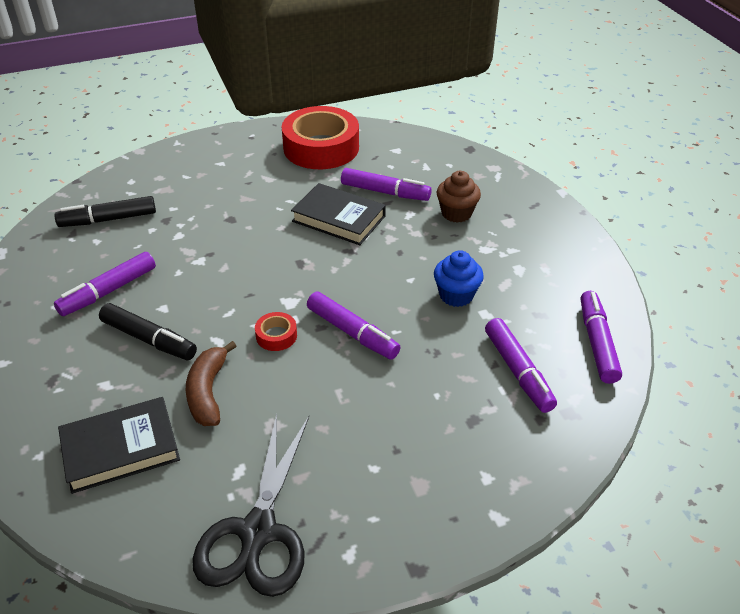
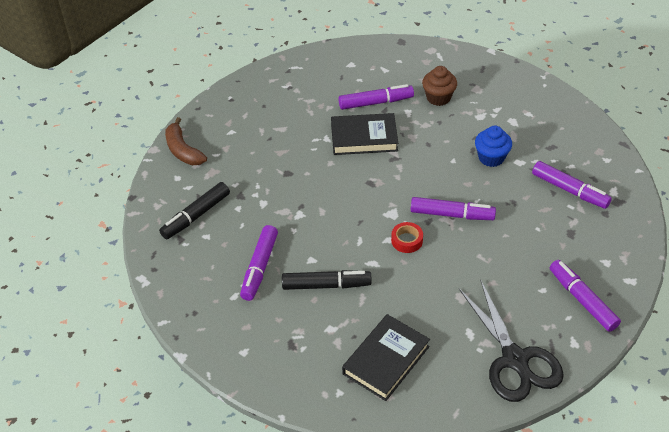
camera: 30 degrees left, 5 degrees up
(208, 392) = (402, 298): brown banana -> brown banana (183, 150)
(321, 147) = (294, 86): red tape -> none
(597, 343) = (597, 150): purple marker -> purple marker (582, 300)

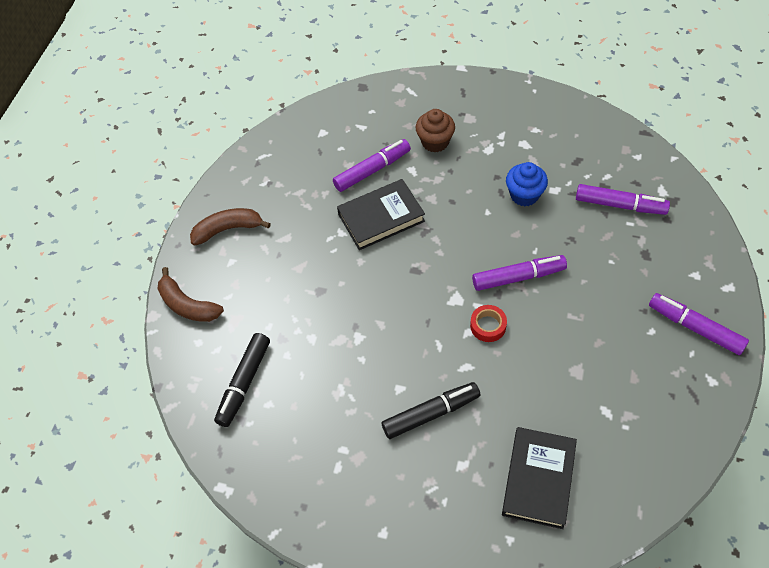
camera: 20 degrees left, 10 degrees up
(240, 109) = (228, 229): none -> brown banana
(259, 267) = (348, 420): purple marker -> none
(515, 359) = (665, 424): black scissors -> none

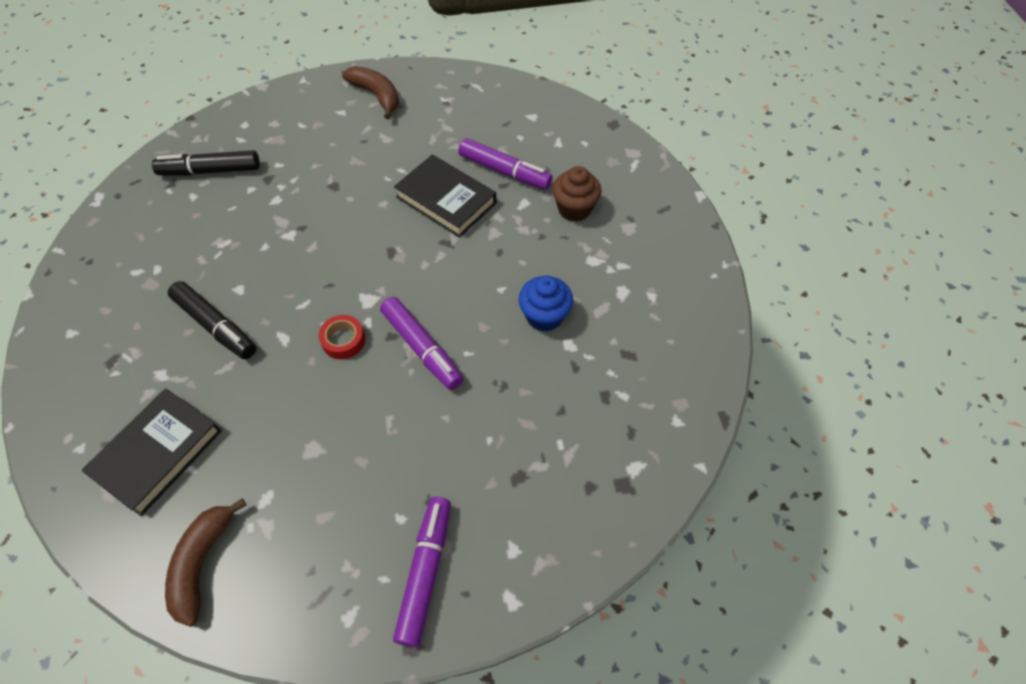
camera: 60 degrees right, 0 degrees up
(187, 305) = (281, 102): brown banana -> brown banana (202, 563)
(538, 479) = (158, 453): black book -> black book turned 45 degrees counterclockwise
(620, 205) = (583, 423): purple marker -> none

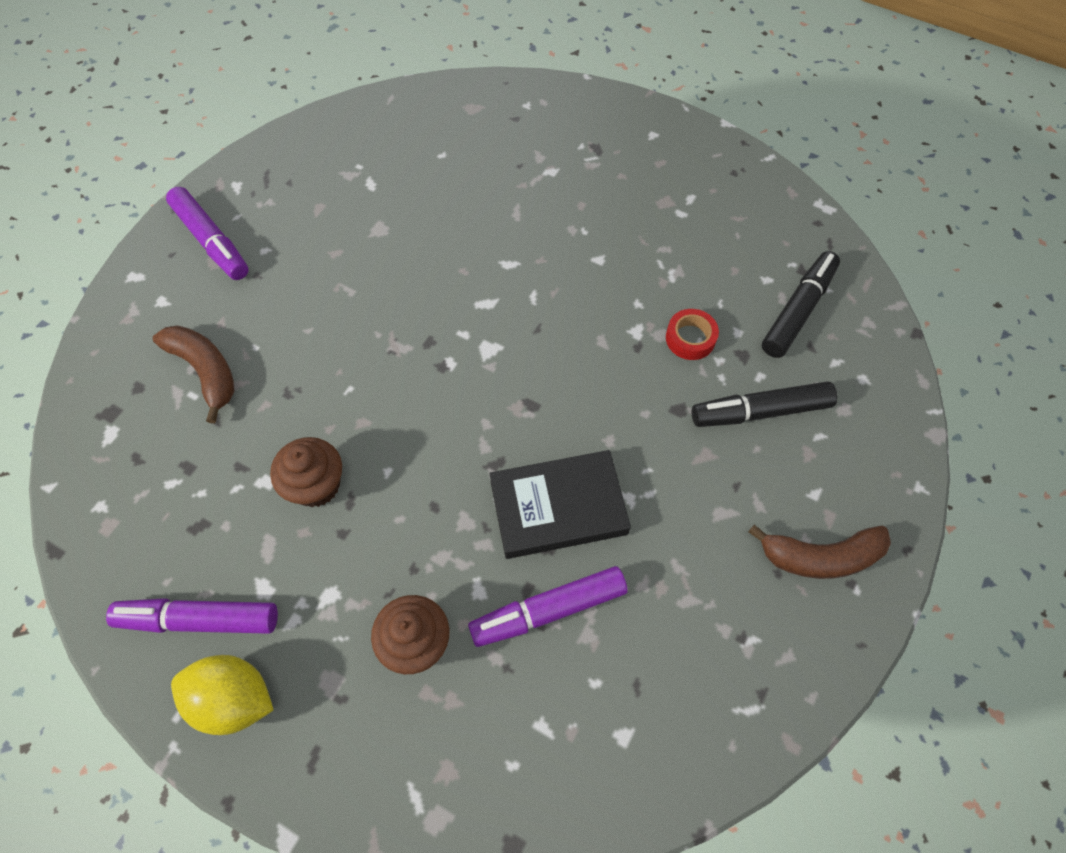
camera: 130 degrees right, 5 degrees up
(158, 453) = (475, 142): black book -> none
(202, 563) = (361, 132): brown banana -> brown banana (205, 371)
(215, 326) = (569, 225): black marker -> black marker (760, 411)
(343, 340) = (461, 304): red tape -> red tape (690, 338)
(422, 348) = (391, 357): purple marker -> purple marker (200, 619)
(544, 316) = (316, 485): blue cupcake -> brown cupcake
(679, 258) = (234, 699): none -> yellow lemon

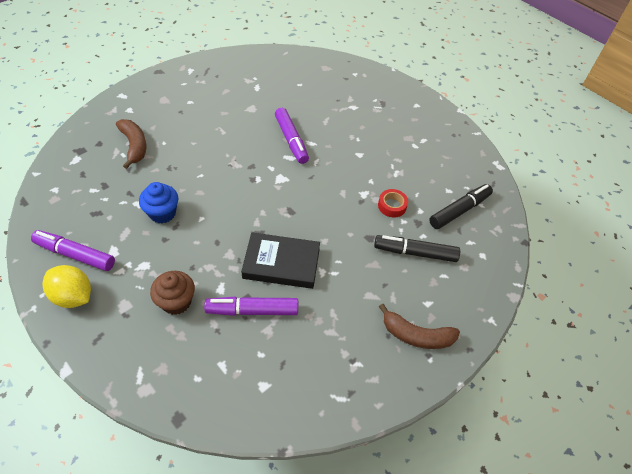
camera: 15 degrees right, 10 degrees down
(211, 241) = (166, 90): purple marker -> purple marker (291, 140)
(316, 485) = (162, 213): brown cupcake -> blue cupcake

